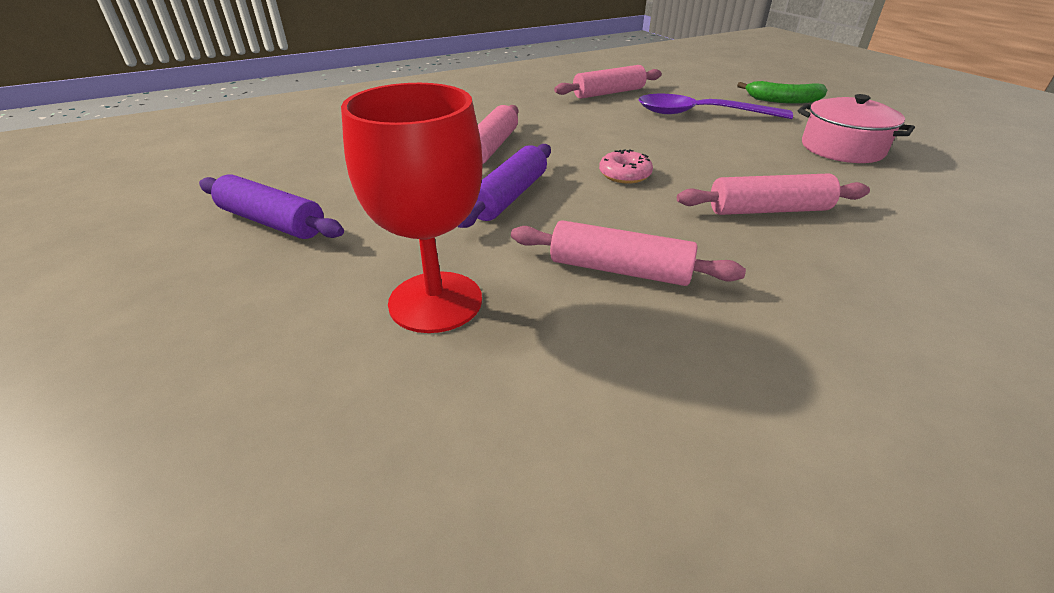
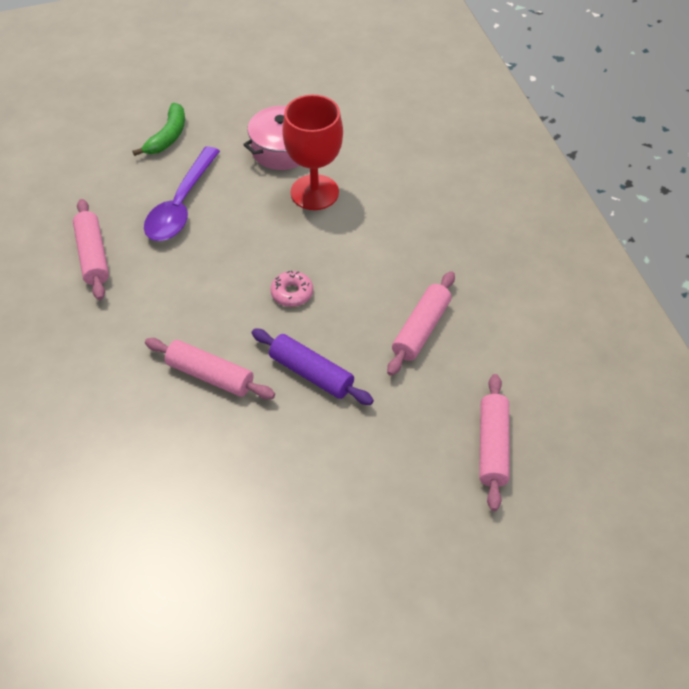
camera: 80 degrees left, 15 degrees up
(272, 222) = (317, 537): purple rolling pin -> none
(435, 301) = (439, 427): red goblet -> red goblet (314, 192)
(768, 210) = (365, 231): pink rolling pin -> pink rolling pin (493, 447)

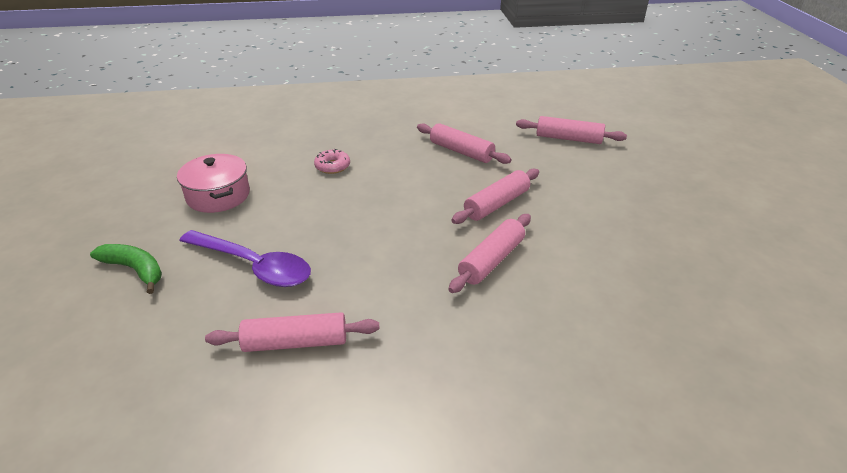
camera: 80 degrees left, 15 degrees down
(292, 293) = (405, 206): pink donut -> pink donut (332, 166)
(311, 373) = (496, 204): purple rolling pin -> pink rolling pin
(314, 192) = (288, 183): red goblet -> none

